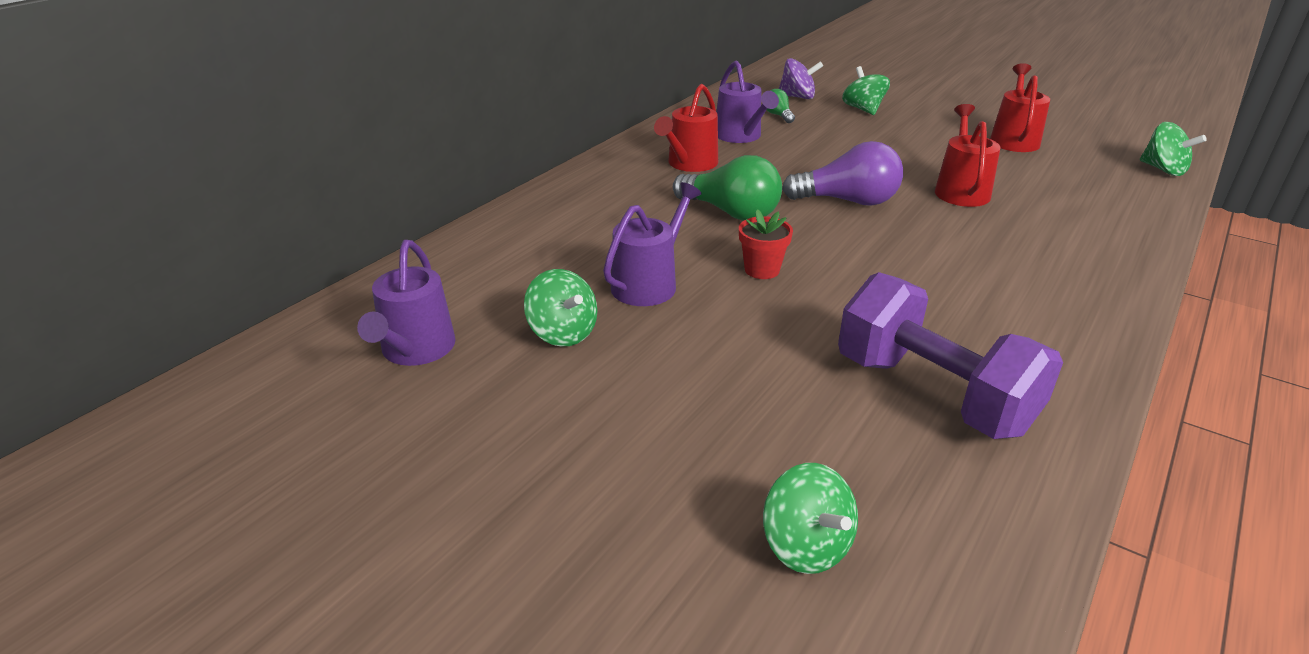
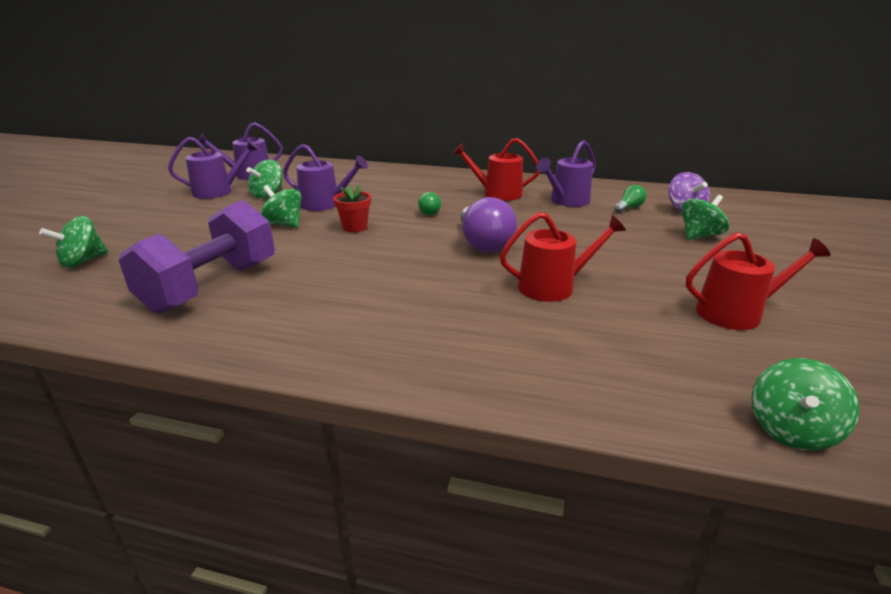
camera: 70 degrees right, 5 degrees down
(495, 389) = (218, 191): none -> purple watering can
(720, 324) = (284, 224): none -> green spinning top
(731, 212) = (431, 212): green light bulb -> green light bulb, size x0.49

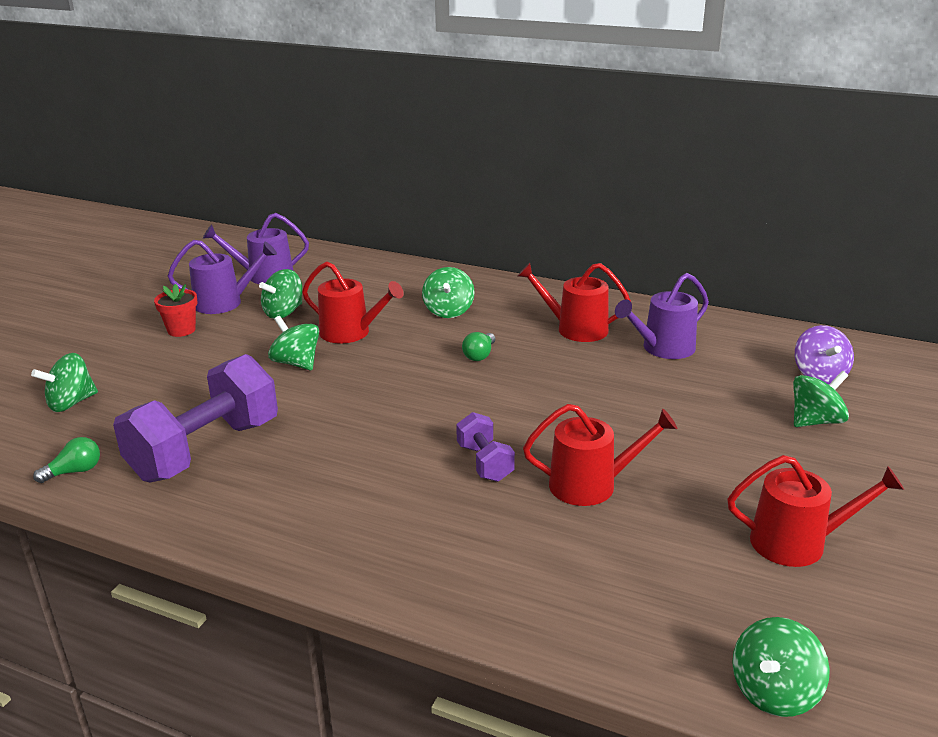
camera: 10 degrees right, 0 degrees up
(325, 204) = (350, 333): purple watering can -> red watering can
(355, 227) = (379, 374): red flower pot -> red flower pot (181, 330)
(398, 188) = (448, 311): none -> green spinning top
(460, 278) = (485, 463): none -> purple dumbbell
(483, 243) = (529, 412): purple light bulb -> none
(629, 208) = (743, 366): green light bulb -> green light bulb (75, 471)

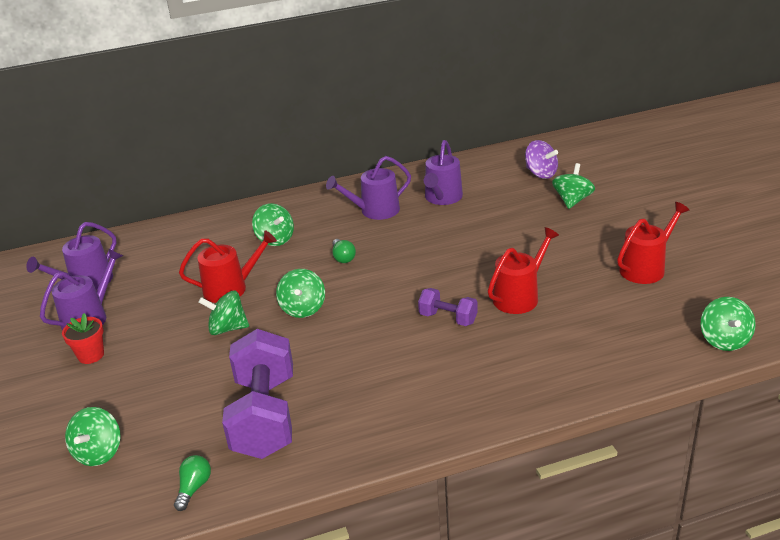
camera: 40 degrees left, 5 degrees up
(284, 312) = (153, 300): green spinning top -> green spinning top (303, 308)
(575, 329) = (375, 211): red watering can -> purple watering can

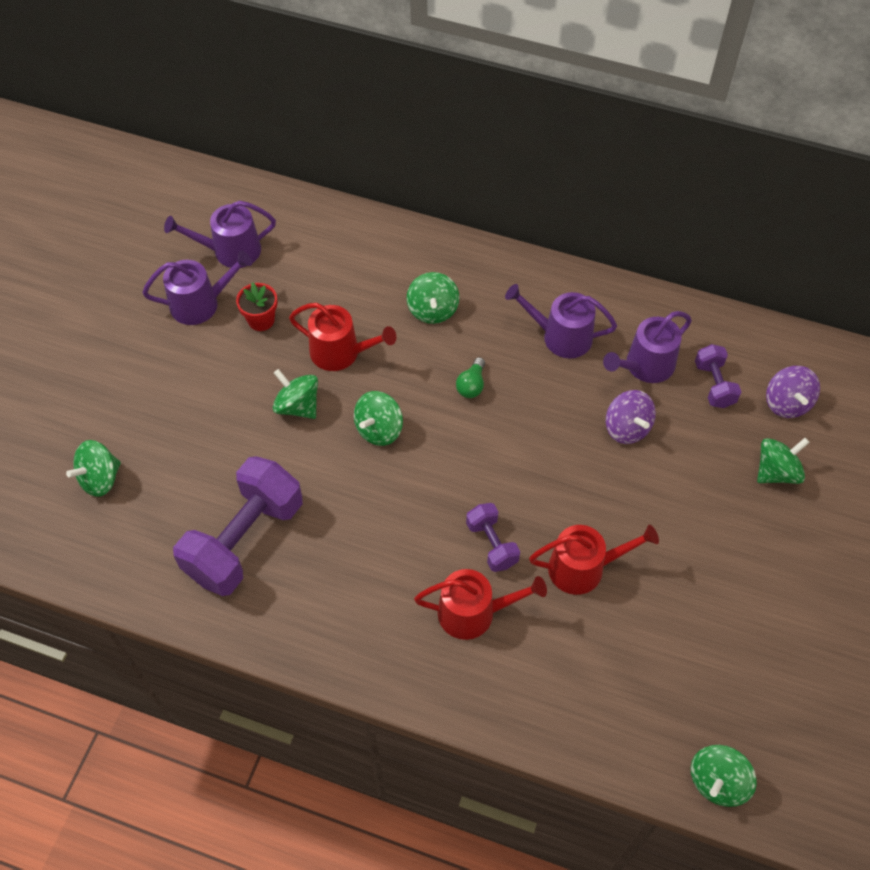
camera: 35 degrees right, 25 degrees up
(91, 355) = (170, 355): red flower pot -> red flower pot (261, 320)
(194, 488) = (137, 575): green light bulb -> none
(465, 226) = (627, 428): none -> purple spinning top
(491, 186) = (714, 385): none -> purple dumbbell
(646, 268) = (747, 628): red watering can -> red watering can (473, 612)

